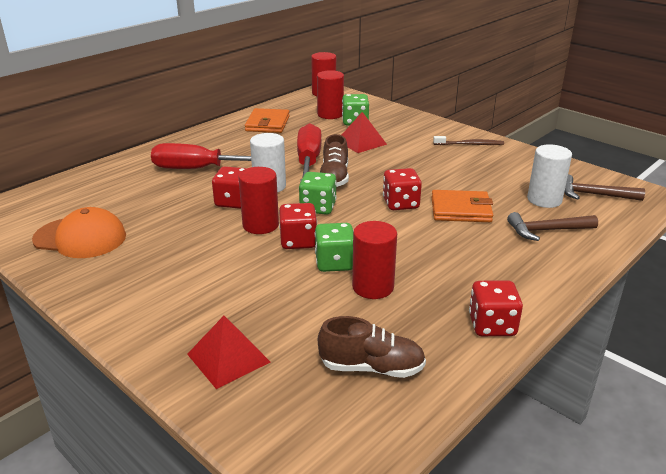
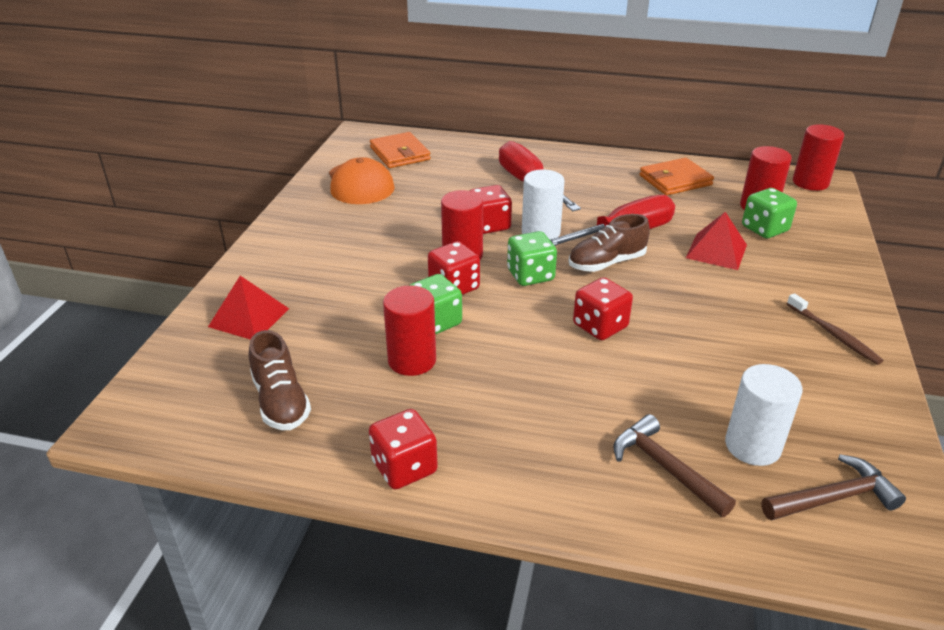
camera: 60 degrees right, 5 degrees up
(461, 210) = (637, 376): orange wallet -> orange wallet (400, 154)
(594, 195) = (833, 498): brown hammer -> brown hammer turned 90 degrees clockwise

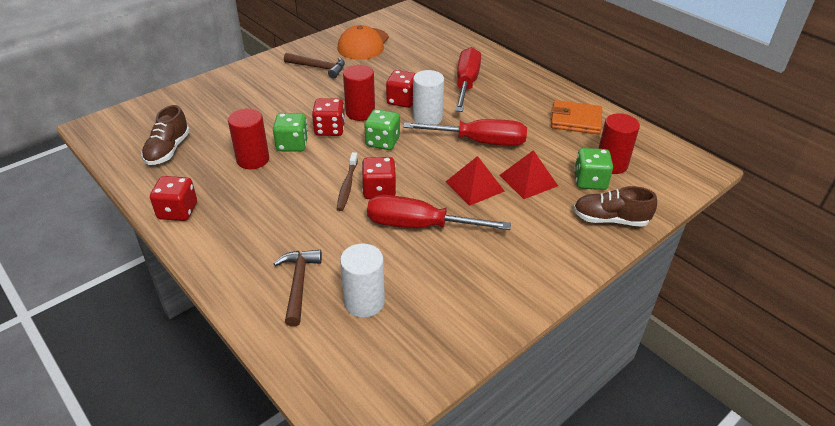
camera: 35 degrees right, 5 degrees up
(249, 317) = (208, 100): red pyramid -> red pyramid (474, 186)
(400, 154) = (412, 33): orange wallet -> none
(606, 263) = (440, 155): brown shoe -> brown shoe (610, 220)
(689, 341) = (420, 226): none -> red screwdriver
(810, 182) = (686, 164): red cylinder -> none
(833, 334) = (524, 271): brown toothbrush -> brown toothbrush (347, 185)
(833, 498) = (366, 356): brown hammer -> brown hammer (319, 68)

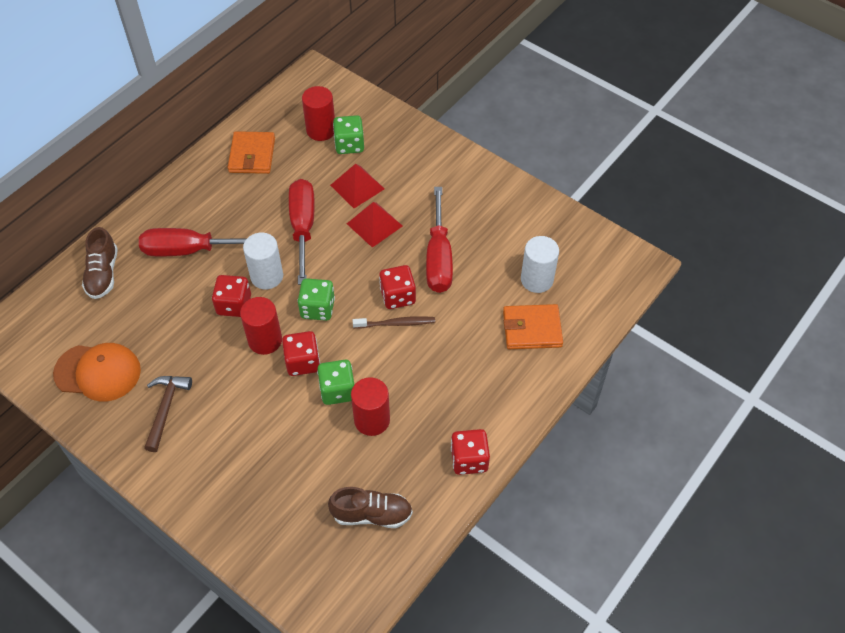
camera: 100 degrees left, 15 degrees up
(298, 284) = (532, 329): brown hammer -> orange wallet
(610, 220) = (398, 132): brown shoe -> brown shoe (103, 274)

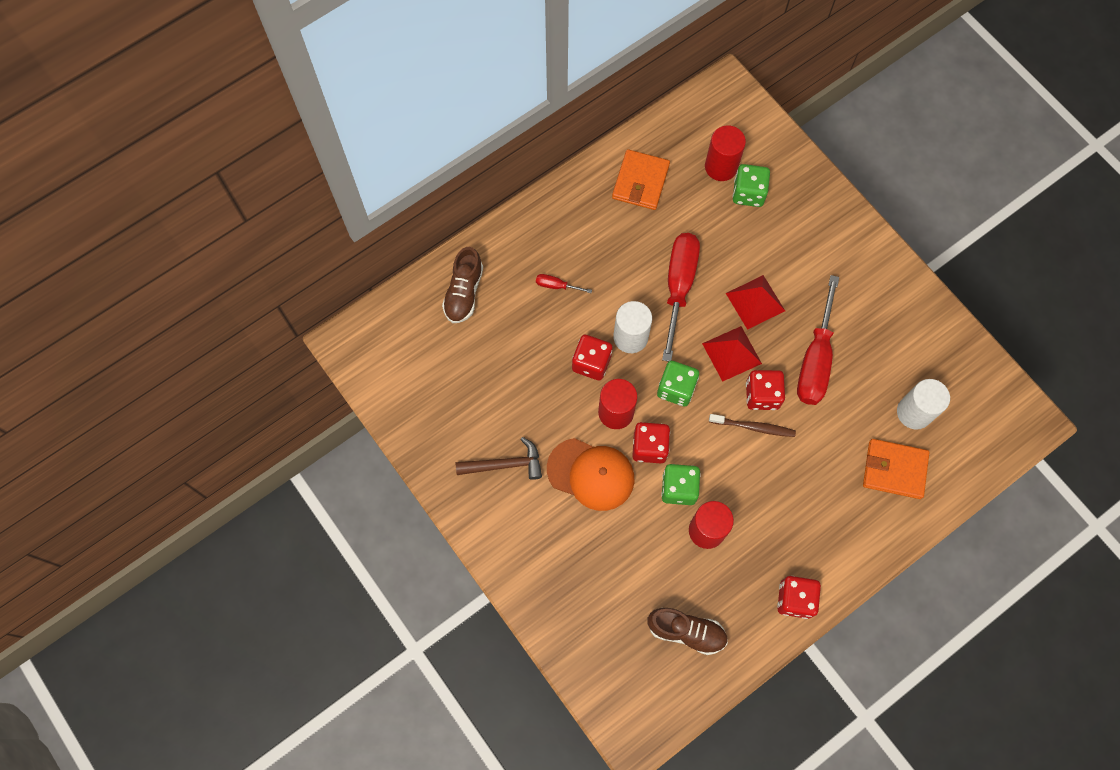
camera: 15 degrees right, 15 degrees up
(98, 372) = (444, 406): orange cap -> orange cap (591, 474)
(166, 408) = (505, 464): brown hammer -> brown hammer turned 60 degrees clockwise
(190, 250) = (556, 286): red screwdriver -> red screwdriver, size x0.42
(357, 187) = (746, 250): red pyramid -> red pyramid (732, 353)

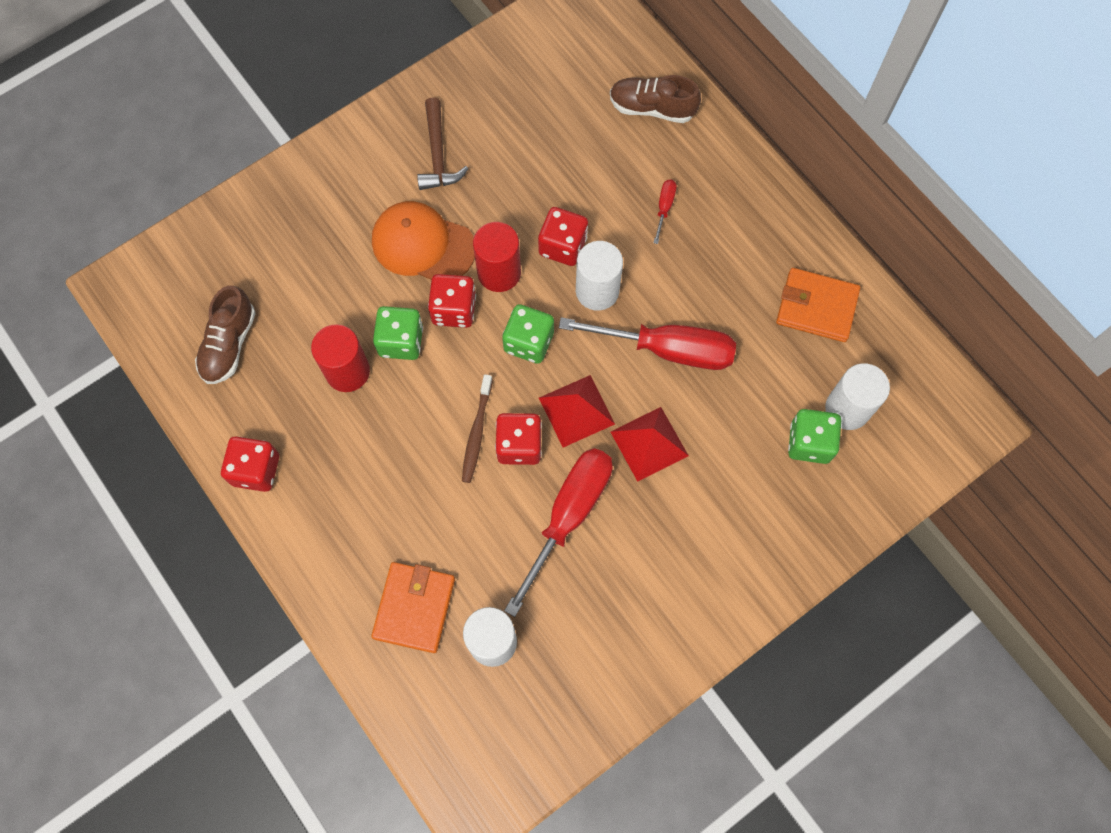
camera: 90 degrees right, 0 degrees up
(591, 474) = (423, 244): orange cap -> orange cap turned 90 degrees clockwise
(721, 167) = (847, 409): red cylinder -> white cylinder
(815, 359) = (568, 516): red screwdriver -> red screwdriver turned 105 degrees clockwise

